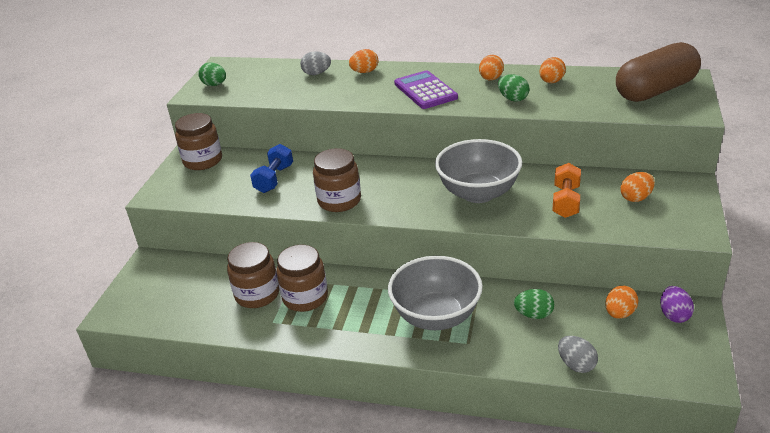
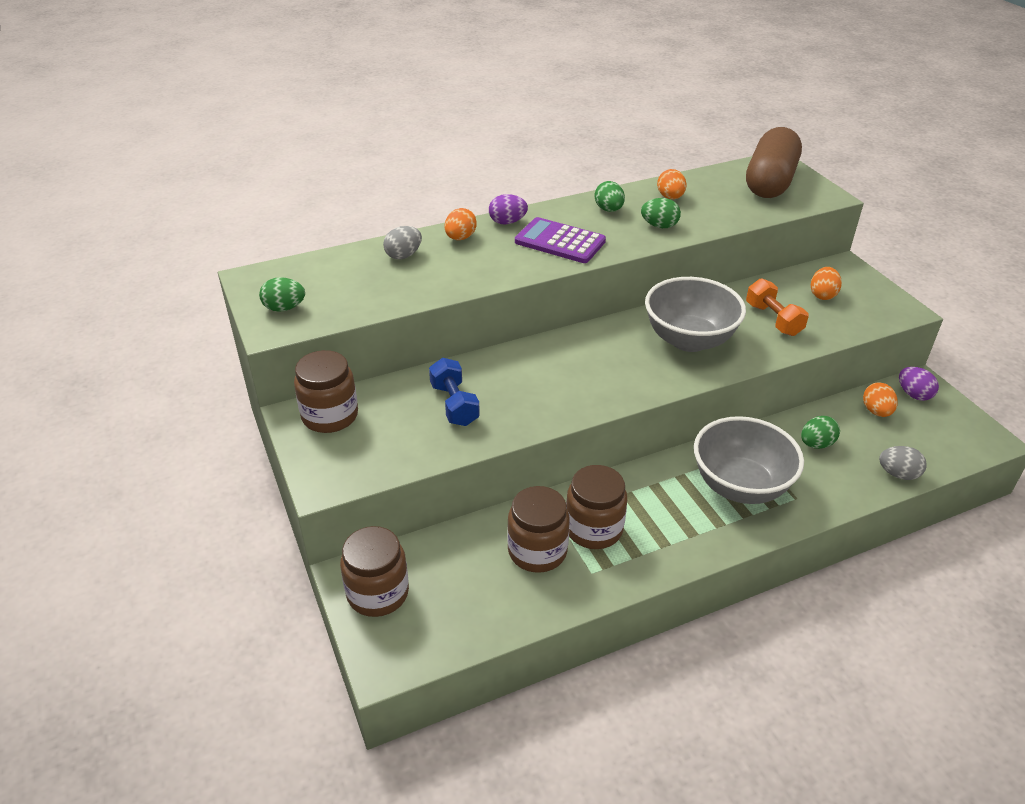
camera: 40 degrees left, 5 degrees up
(339, 201) = (563, 401): brown jar -> brown jar (378, 593)
(408, 70) = (507, 222): none -> purple egg
(491, 79) = (609, 210): orange egg -> green egg

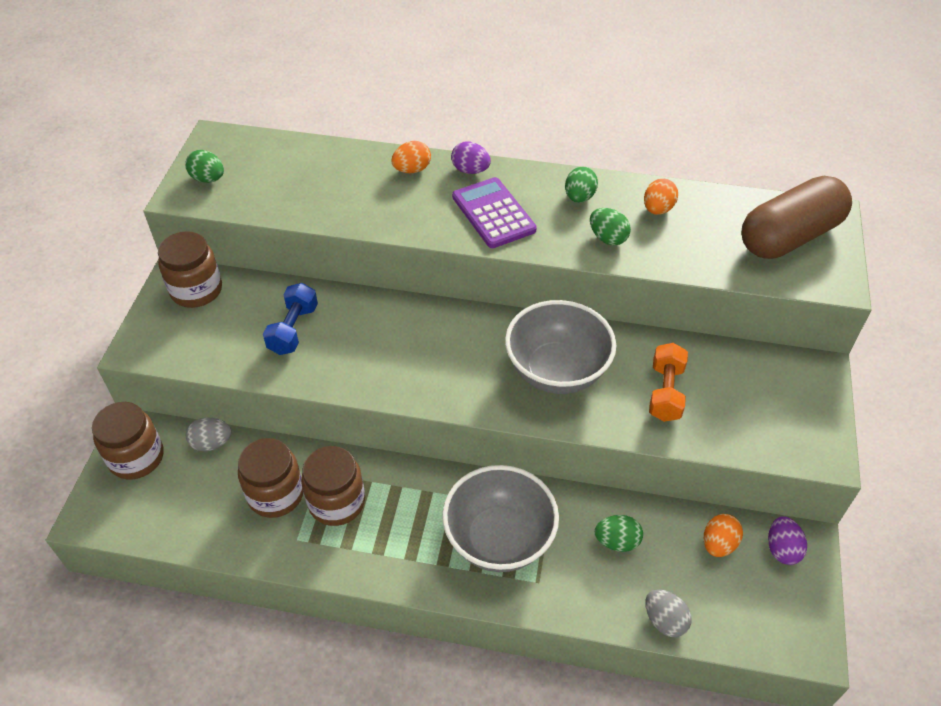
camera: 35 degrees right, 10 degrees up
(403, 255) = (347, 167): grey egg -> grey egg (211, 443)
(822, 295) = (751, 391): orange egg -> none

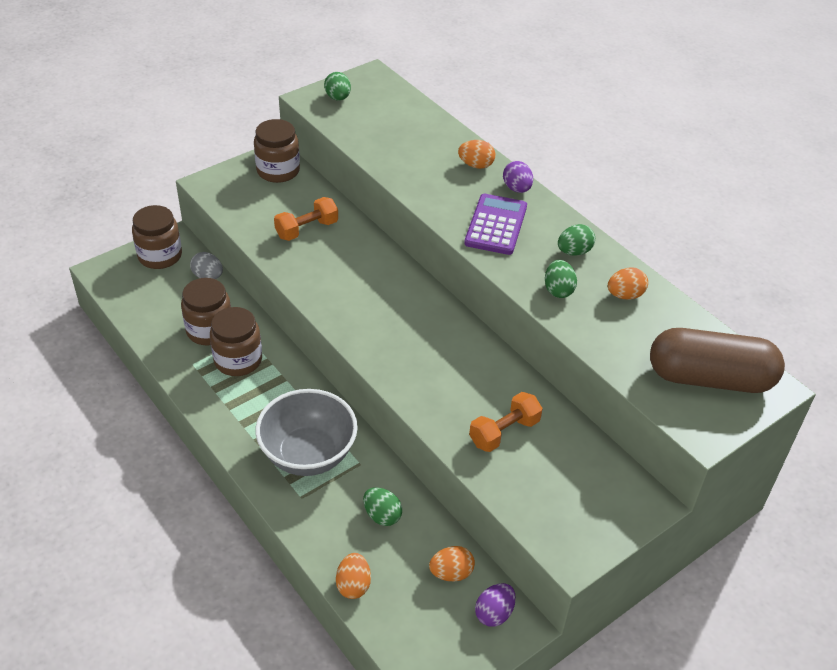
camera: 40 degrees right, 5 degrees down
(293, 329) = (307, 229): blue dumbbell -> orange dumbbell
(557, 371) = (443, 366): grey bowl -> none
(664, 620) = (353, 585): grey egg -> orange egg

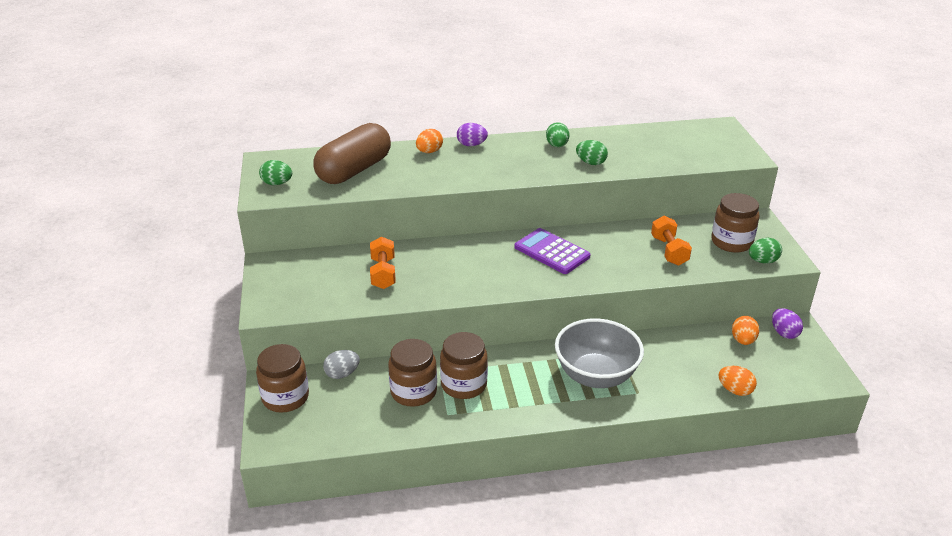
camera: 60 degrees left, 10 degrees down
(278, 171) = (290, 266): brown jar -> brown jar (731, 242)
(382, 515) = (676, 356): green egg -> green egg (762, 261)
(496, 225) = (504, 164): purple calculator -> purple calculator (552, 252)
(625, 295) = (613, 142): orange egg -> none
(709, 378) = (705, 141): brown capsule -> brown capsule (354, 170)

